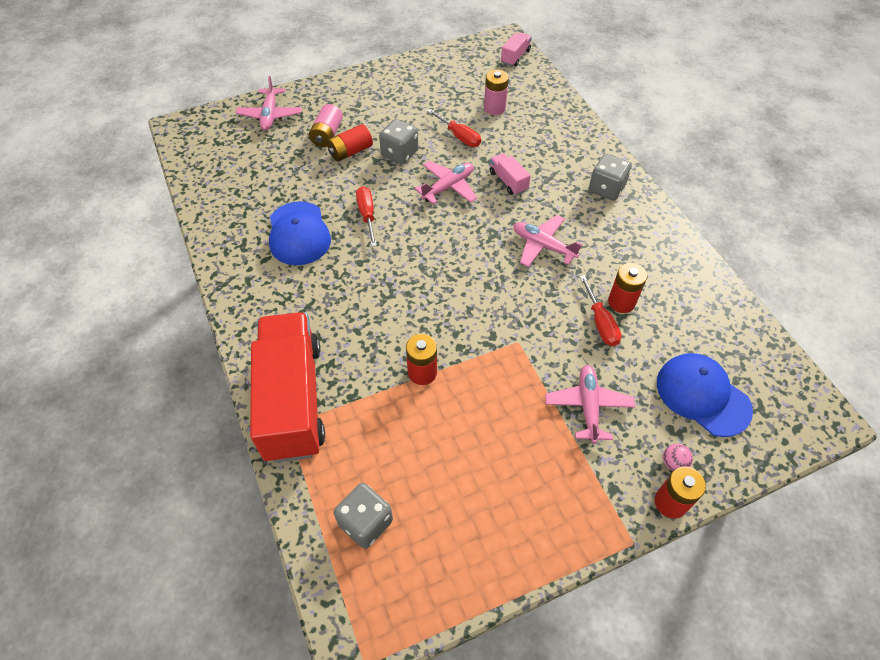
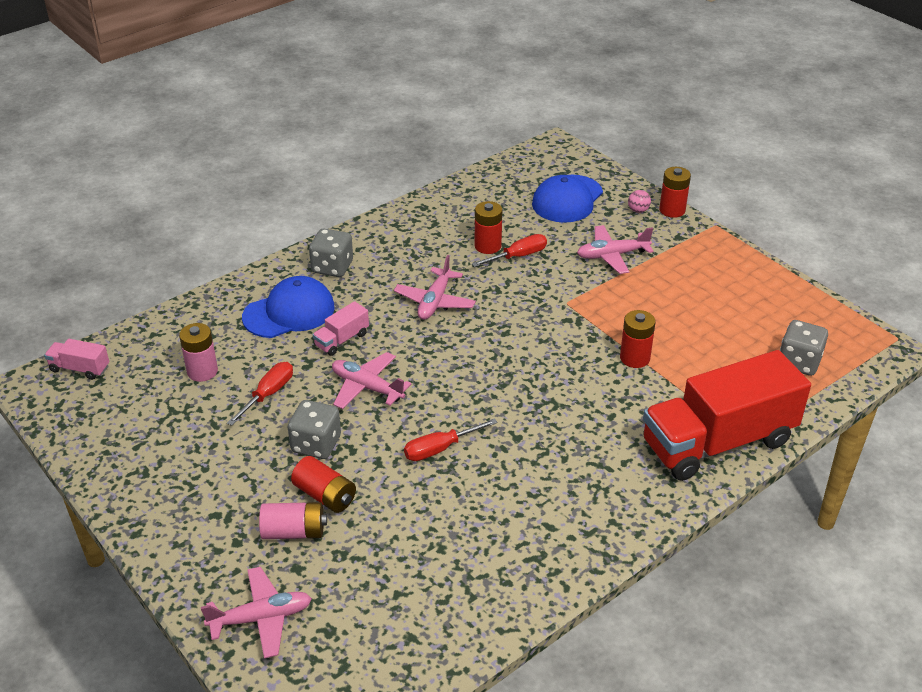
camera: 105 degrees left, 15 degrees down
(298, 233) = (495, 506): blue cap -> blue cap (289, 312)

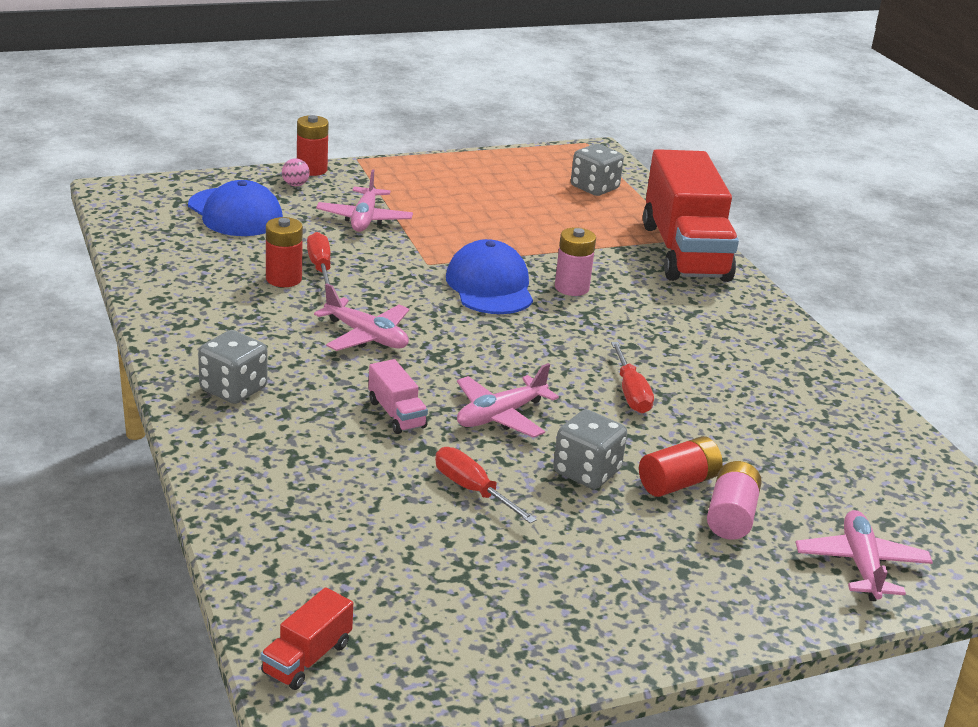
camera: 75 degrees left, 10 degrees down
(80, 368) = (307, 658): pink truck -> red truck
(202, 371) = (391, 537): pink battery -> pink battery (571, 288)
(289, 312) = (308, 441): blue cap -> blue cap (490, 286)
(634, 358) = (543, 254): red battery -> none

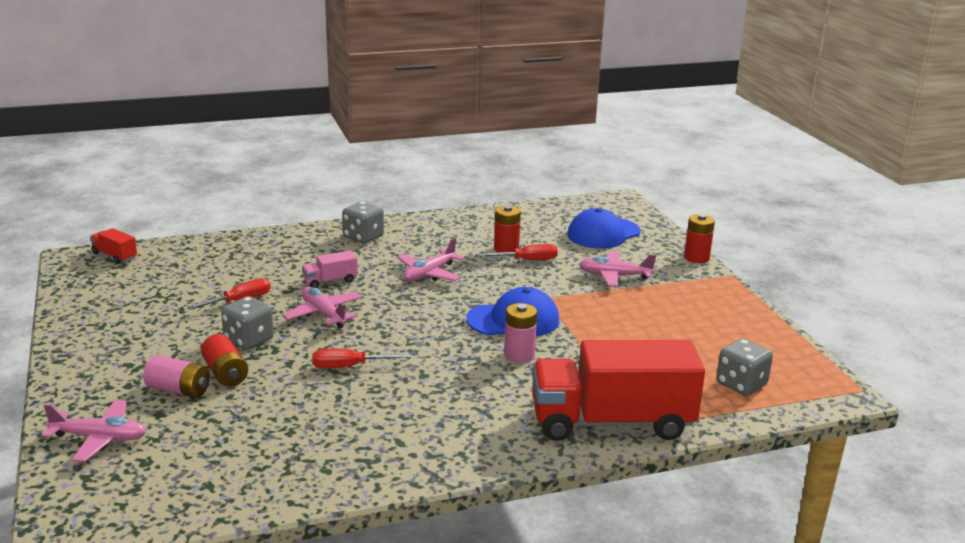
camera: 95 degrees right, 5 degrees down
(295, 185) = (663, 252): pink ball -> none

